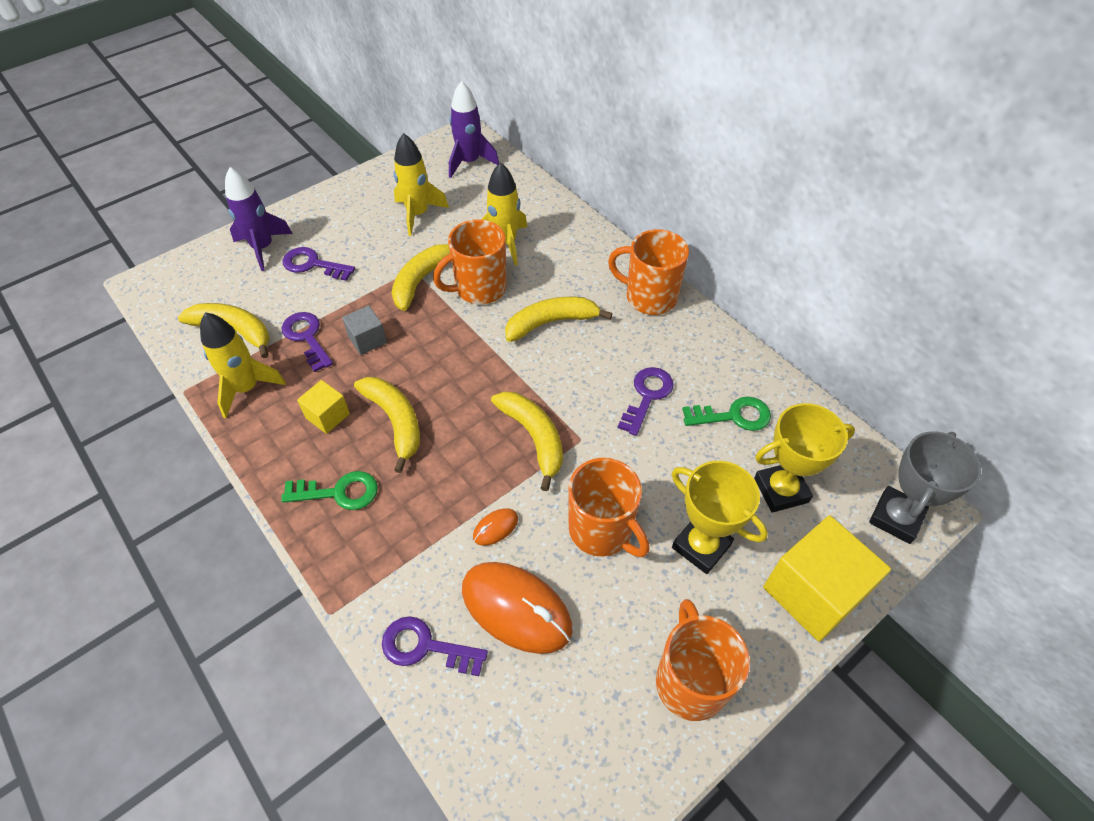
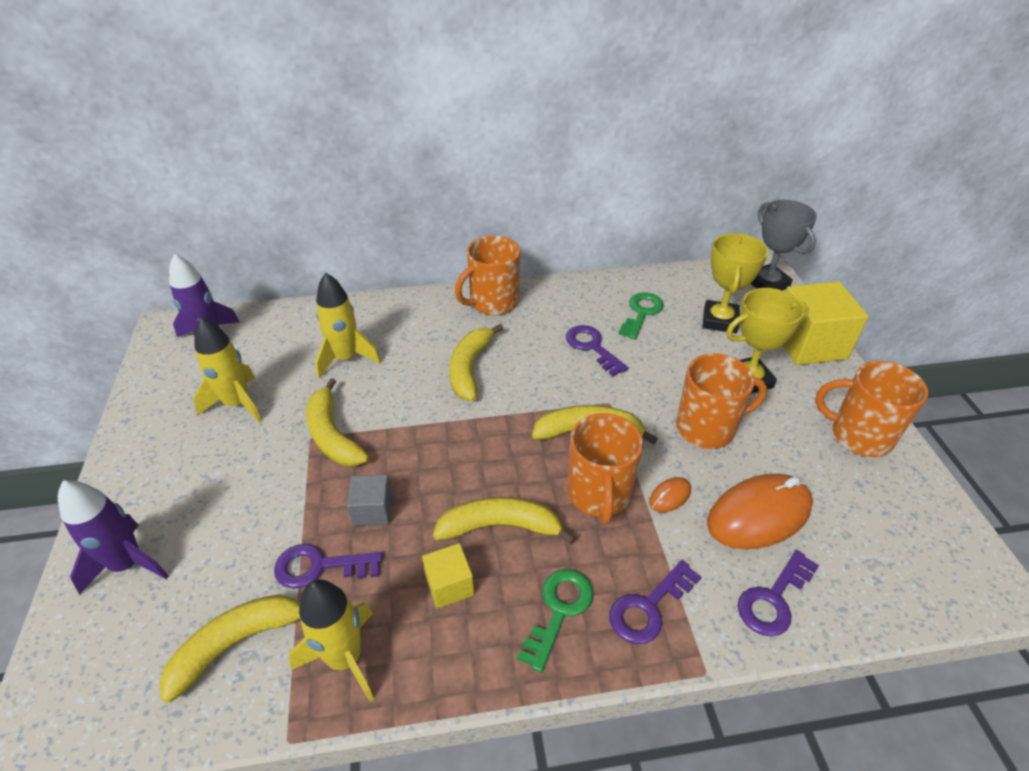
camera: 60 degrees left, 10 degrees down
(313, 264) = (211, 522): purple key -> purple key (648, 607)
(479, 288) = (385, 398): orange mug -> orange mug (599, 494)
(495, 528) = (669, 496): orange mouse -> orange mouse turned 60 degrees clockwise

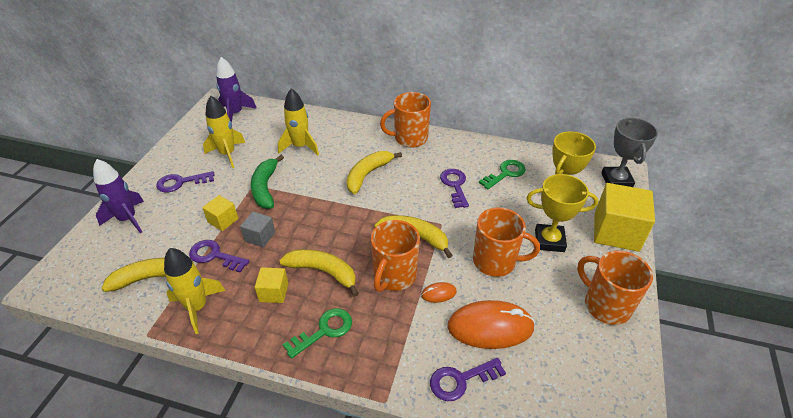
camera: 25 degrees right, 0 degrees up
(297, 507) = (223, 220): none -> yellow cube
(332, 435) = (265, 188): yellow banana -> green banana
(648, 607) = (377, 351): purple key -> purple key (181, 182)

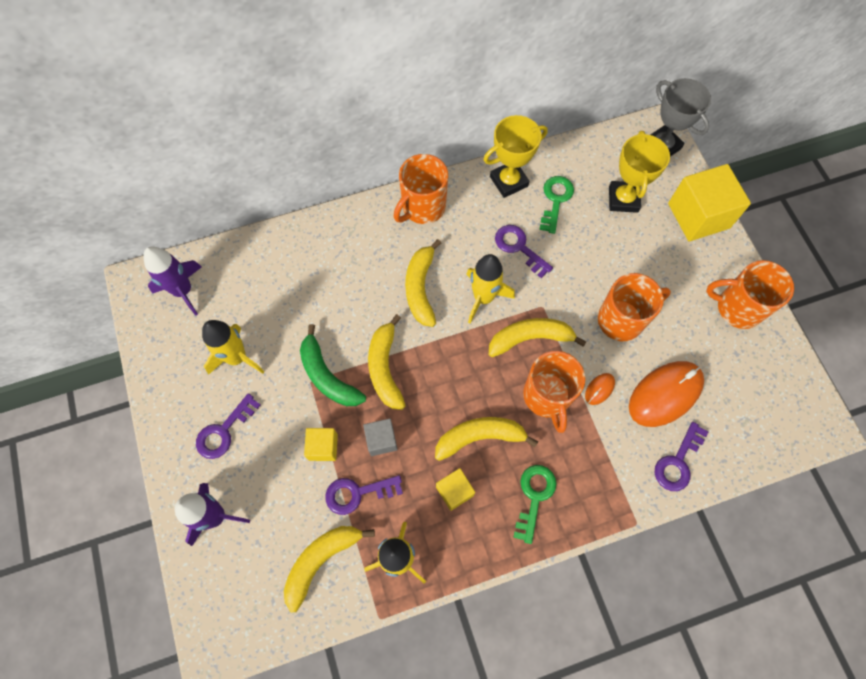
camera: 35 degrees left, 25 degrees up
(300, 146) = (312, 294): yellow rocket -> yellow rocket (483, 298)
(303, 202) = (385, 368): none -> yellow banana
(549, 241) = (650, 264): yellow trophy -> yellow trophy (509, 181)

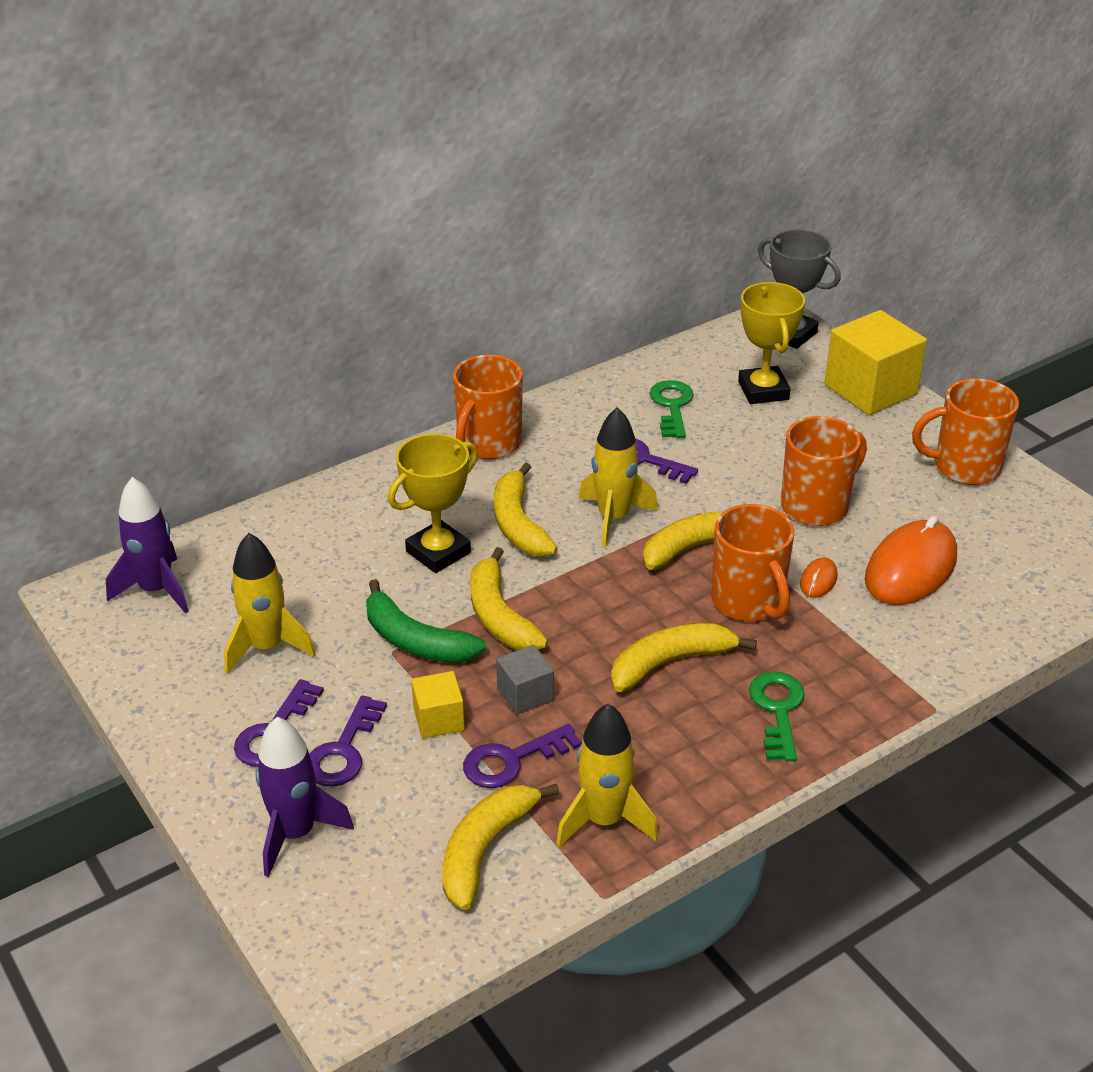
camera: 15 degrees left, 30 degrees down
(454, 491) = (658, 728): yellow cube -> none
(509, 181) = (599, 399): yellow trophy -> yellow trophy (438, 552)
(678, 462) = (961, 633): purple key -> purple key (343, 751)

